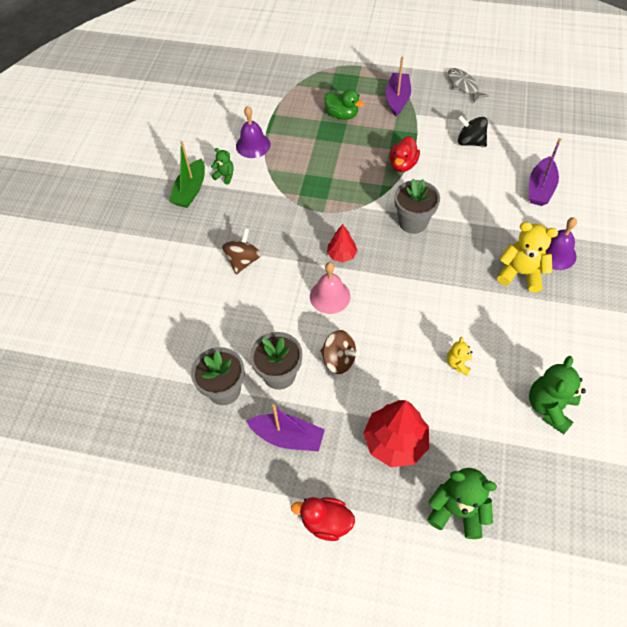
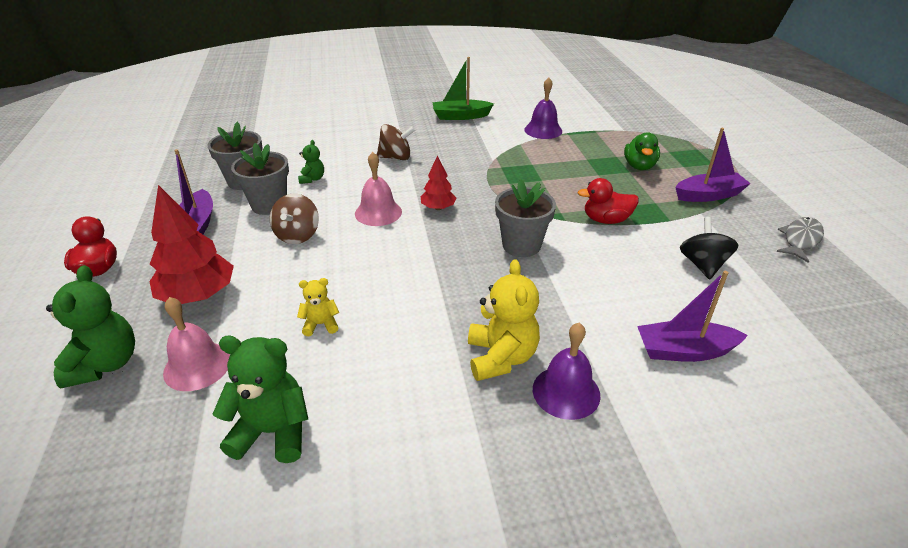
camera: 65 degrees right, 20 degrees down
(225, 176) = (491, 126): green teddy bear -> green teddy bear (312, 179)
(477, 447) = (197, 366): none -> pink bell

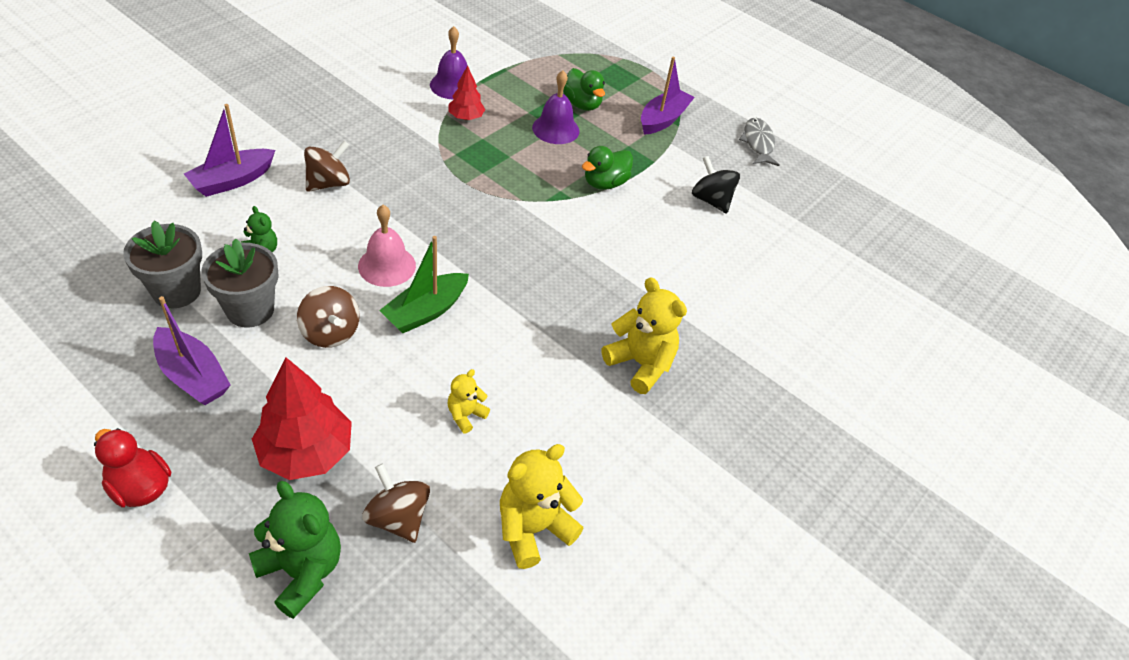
camera: 45 degrees left, 10 degrees up
(197, 366) = (398, 518): pink bell -> brown spinning top
(273, 432) = (533, 529): green teddy bear -> yellow teddy bear
(438, 208) = (442, 233): red tree -> red tree (466, 117)
(460, 116) = (342, 94): green boat -> green boat (426, 311)
(521, 245) = (559, 244): grey flower pot -> none
(566, 392) = (708, 367): purple bell -> purple bell (555, 129)
(606, 220) = (605, 183): red duck -> green duck
(684, 351) = (755, 289): purple boat -> purple boat (232, 180)

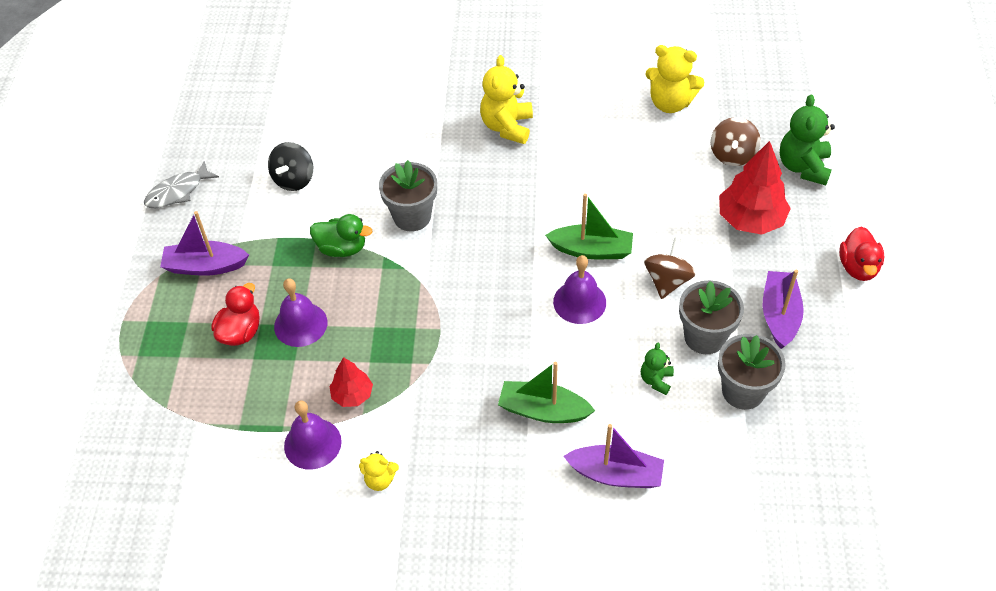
camera: 120 degrees left, 5 degrees up
(328, 183) = (543, 410): brown spinning top -> green boat
(387, 266) = (579, 302): pink bell -> purple bell
(465, 415) = (641, 174): yellow teddy bear -> yellow teddy bear (380, 479)
(582, 104) = (240, 332): green duck -> red duck
(595, 235) = (412, 216): none -> grey flower pot

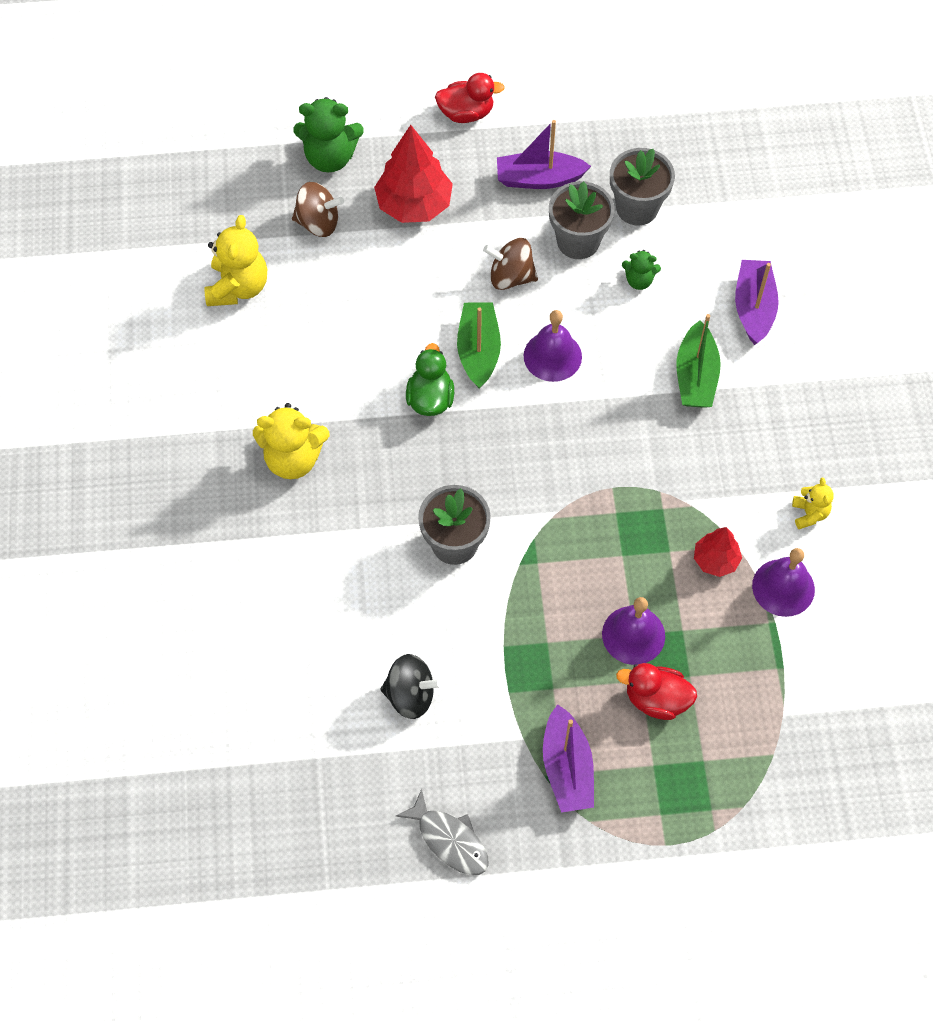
camera: 100 degrees left, 10 degrees up
(342, 248) = (515, 613): green duck -> green duck (430, 398)

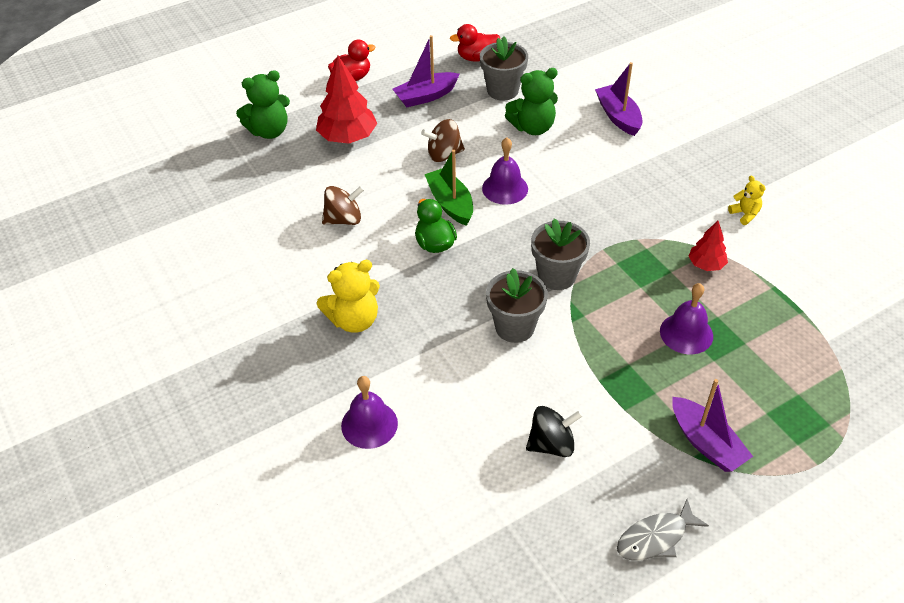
camera: 25 degrees left, 15 degrees down
(238, 287) = (244, 228): yellow teddy bear -> none
(318, 223) = (283, 170): brown spinning top -> brown spinning top (344, 219)
(449, 840) = (655, 538): grey fish -> grey fish turned 135 degrees clockwise
(578, 241) = (476, 120): grey flower pot -> grey flower pot (557, 276)
(639, 280) = (532, 127): green teddy bear -> green teddy bear, size x1.85
(656, 699) = (734, 368): red duck -> red duck (477, 58)
(695, 376) = (610, 165): green boat -> none
(783, 587) = (763, 263): purple bell -> purple bell (369, 424)

